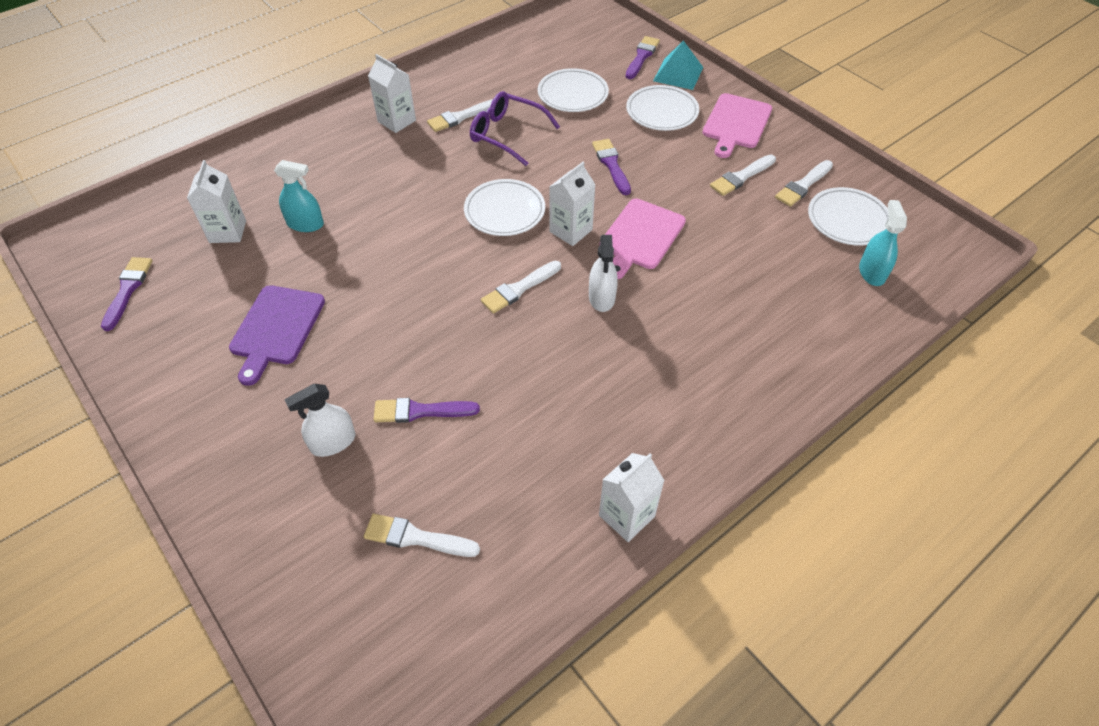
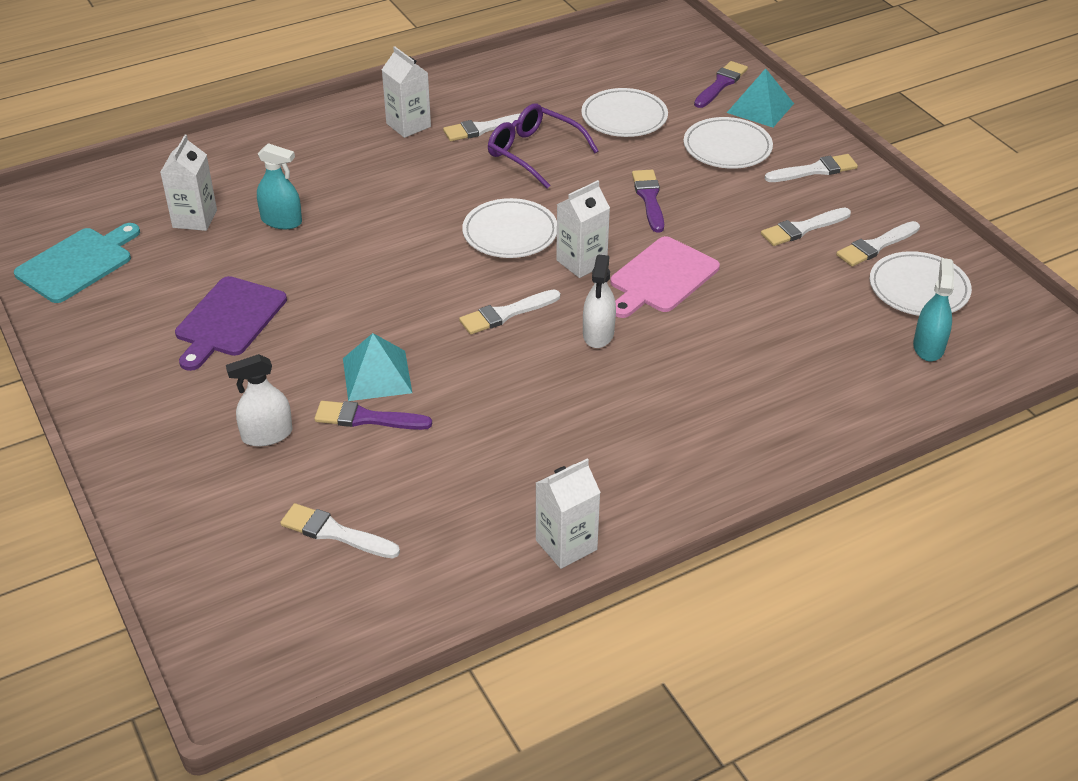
camera: 10 degrees right, 10 degrees down
(128, 290) = (78, 263): purple brush -> turquoise cutting board
(420, 365) = (377, 375): none -> turquoise pyramid
(736, 123) = (815, 170): pink cutting board -> white brush

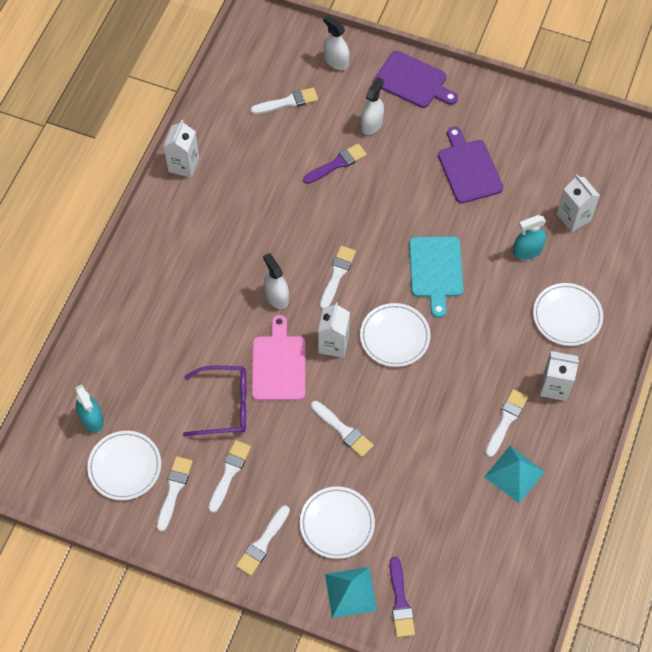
camera: 140 degrees right, 20 degrees up
(78, 263) = (588, 146): turquoise cutting board -> turquoise cutting board (436, 270)
(149, 449) = (413, 81): none -> purple cutting board
(203, 543) = (336, 61): none -> white spray bottle
(377, 375) = (359, 190): turquoise pyramid -> turquoise pyramid (514, 474)
(533, 153) = (452, 420): purple glasses -> purple glasses (225, 405)
(624, 117) = (431, 505): white plate -> white plate (567, 316)
(649, 198) = (343, 430): purple brush -> white brush

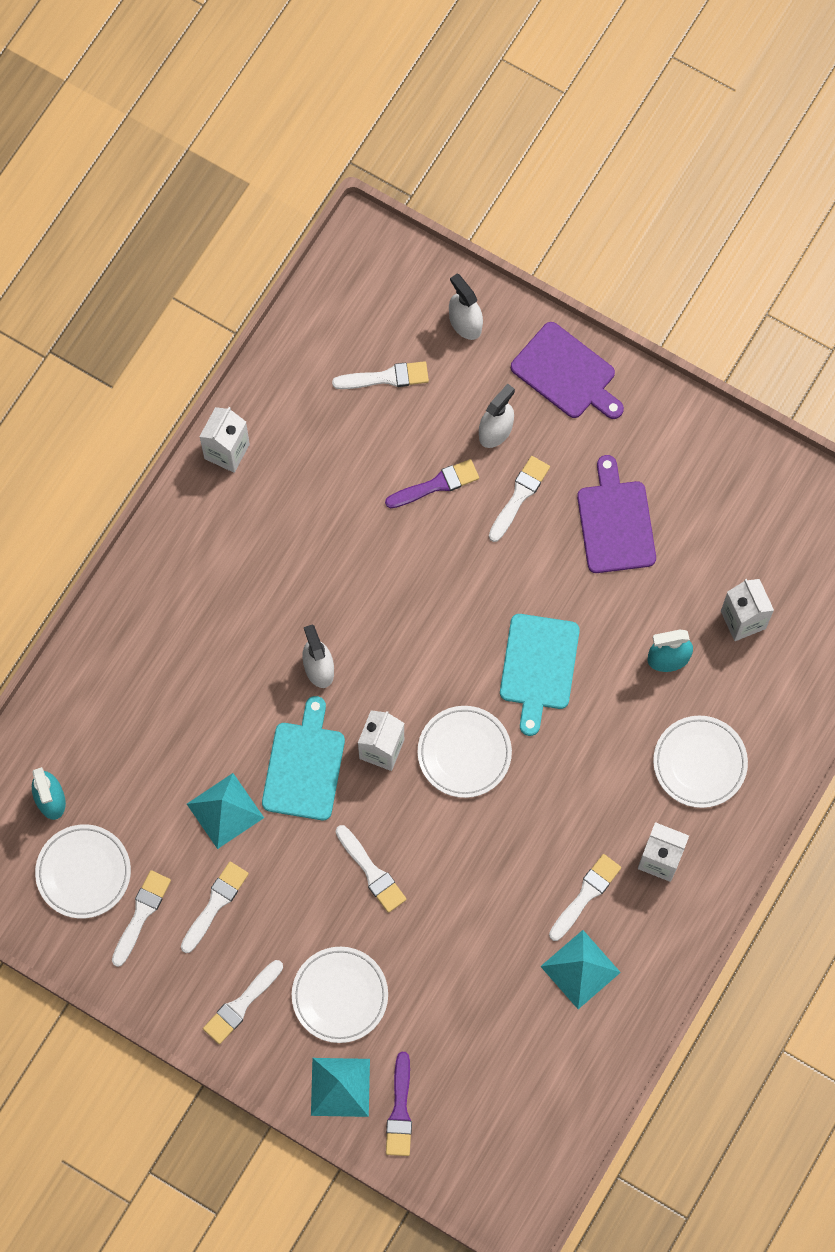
camera: 10 degrees right, 10 degrees up
(225, 405) = (225, 810): purple glasses -> turquoise pyramid
(278, 365) = (304, 766): pink cutting board -> turquoise cutting board
(337, 275) = (405, 650): white brush -> white brush (519, 496)

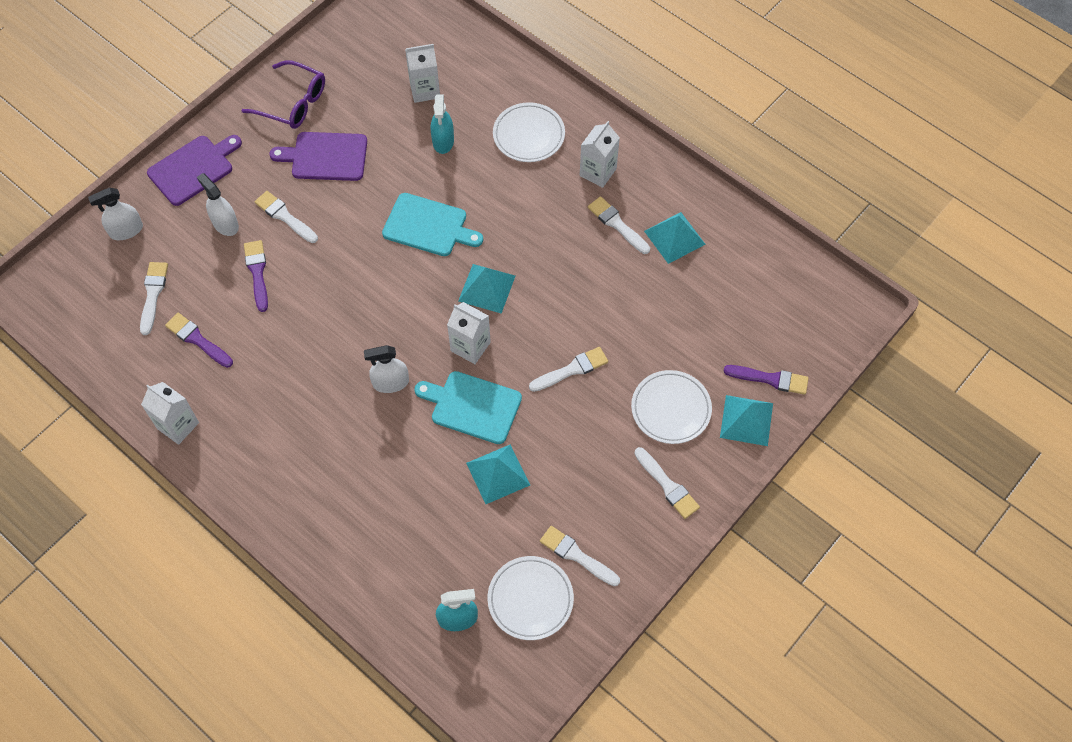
camera: 80 degrees left, 10 degrees down
(215, 904) = (577, 493): white brush -> none
(336, 442) = (197, 340): none -> purple brush
(464, 753) = (487, 288): white plate -> turquoise pyramid
(688, 464) = (293, 103): none -> purple glasses

